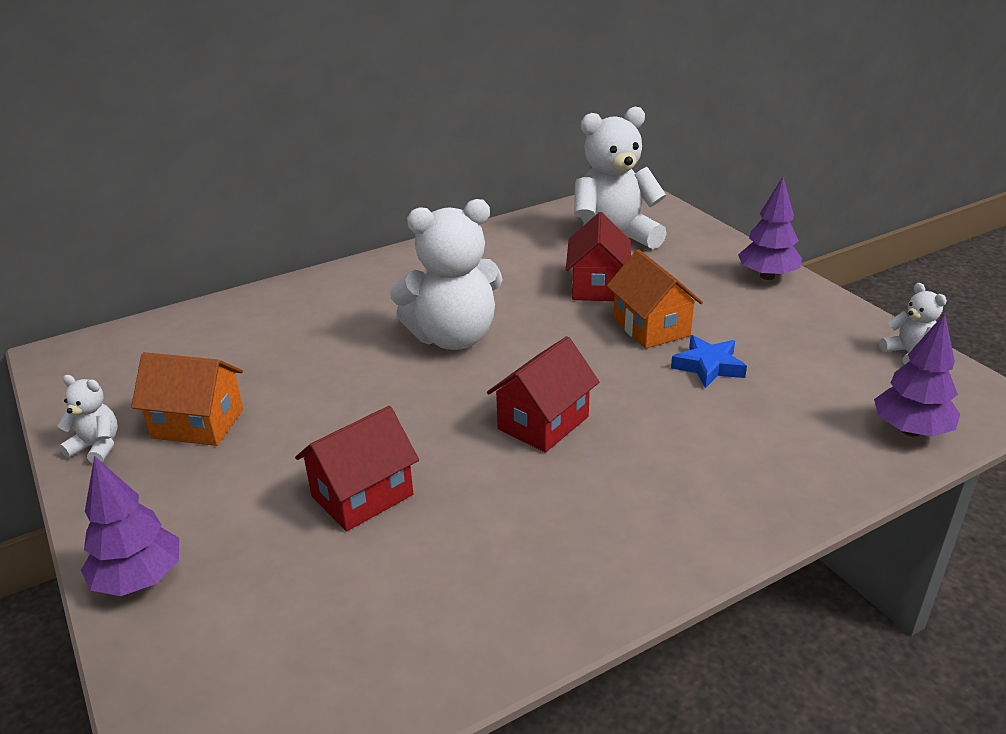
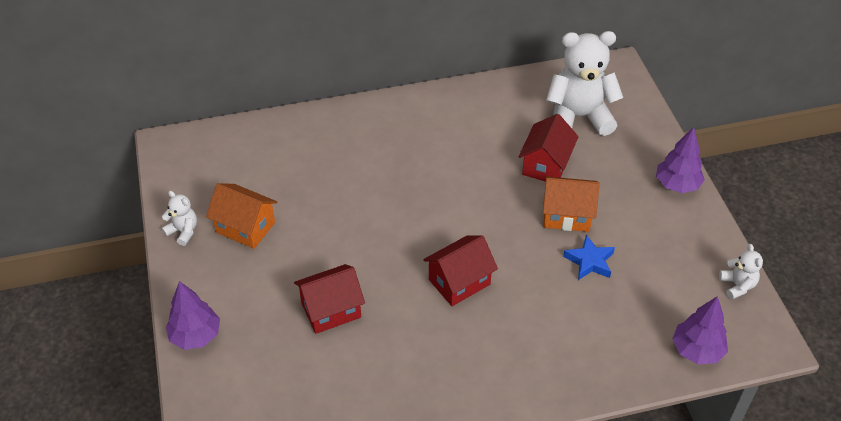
camera: 15 degrees right, 15 degrees up
(453, 337) = (426, 191): white teddy bear -> none
(651, 327) = (567, 215): orange house -> orange house turned 75 degrees counterclockwise

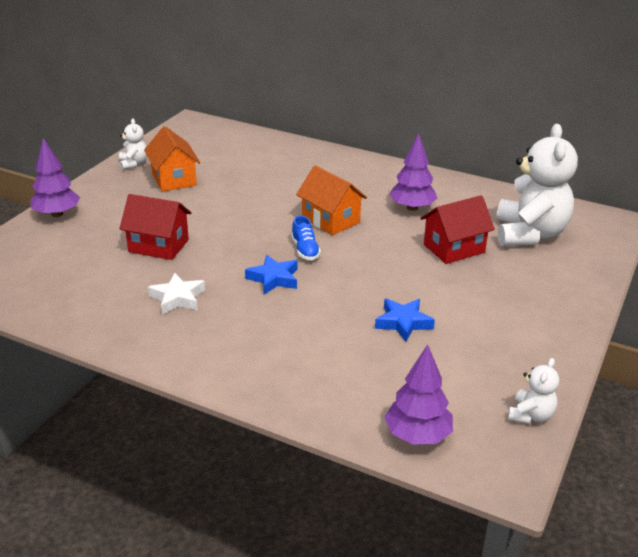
camera: 40 degrees right, 15 degrees down
(414, 351) = (178, 298): none -> white star
(447, 237) = (305, 250): none -> blue shoe
(459, 282) = (274, 278): red house -> blue star
(567, 215) = (426, 285): orange house -> orange house (330, 220)
(579, 117) = (529, 234): white teddy bear -> white teddy bear turned 60 degrees clockwise
(677, 185) = (566, 317): purple tree -> purple tree (412, 208)

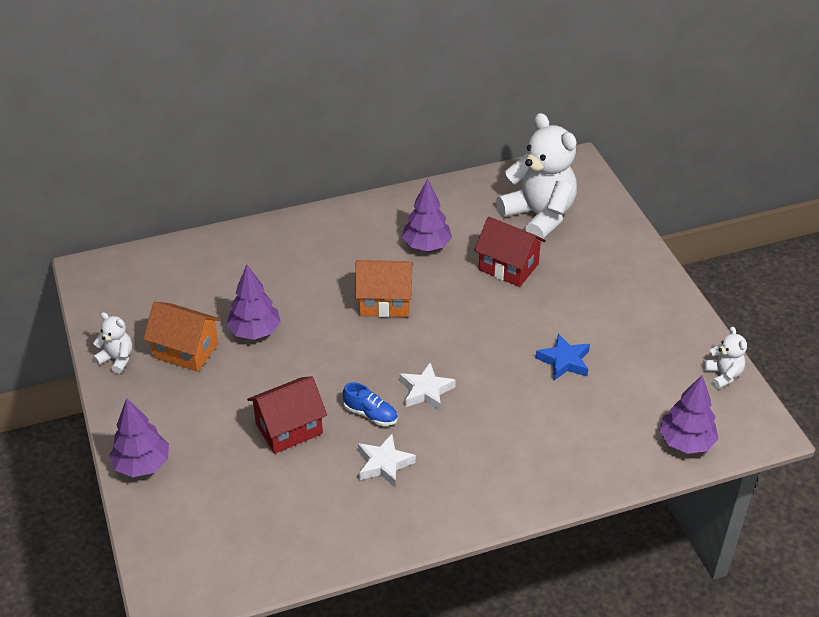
camera: 45 degrees left, 10 degrees up
(226, 191) = (255, 332): none -> purple tree
(274, 278) = (426, 391): blue star -> white star
(305, 250) = (408, 346): blue shoe -> blue shoe (370, 414)
(454, 248) = (508, 267): red house -> red house turned 75 degrees counterclockwise

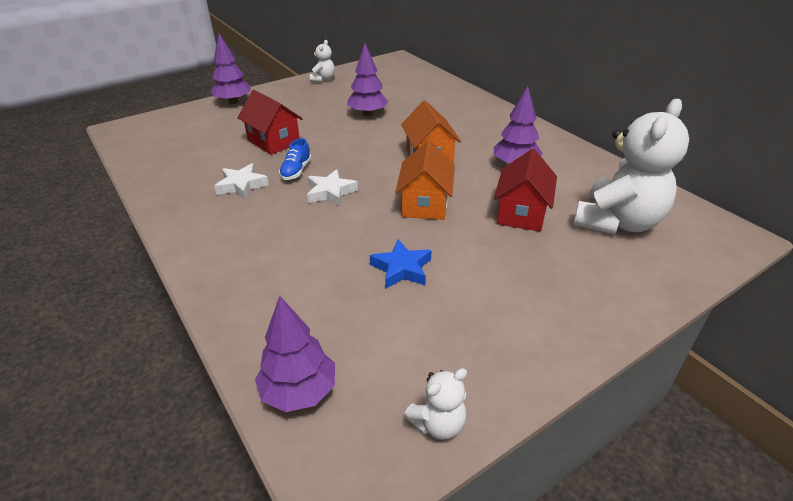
camera: 75 degrees right, 5 degrees down
(186, 350) = (339, 96): orange house -> orange house (425, 204)

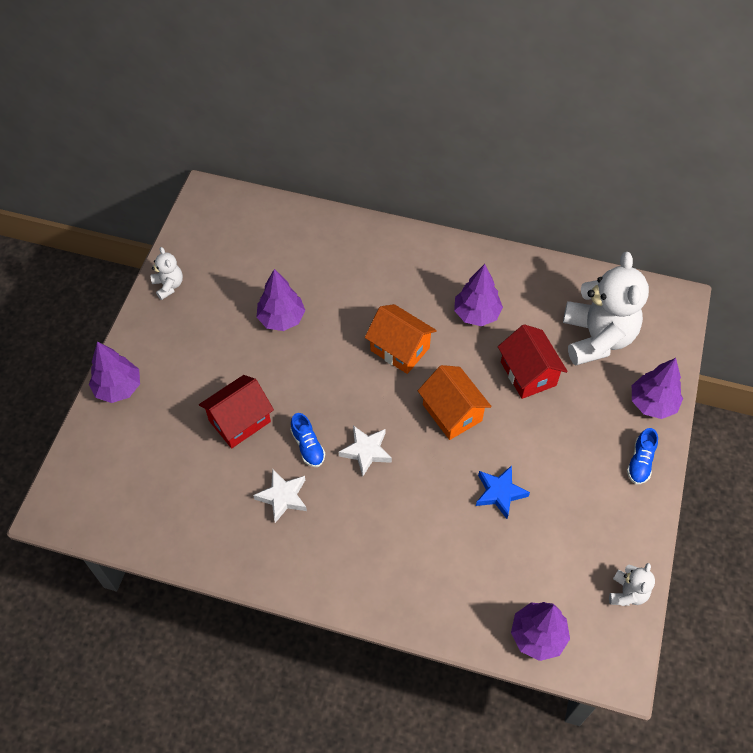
camera: 40 degrees left, 20 degrees up
(274, 141) = (239, 421): red house -> red house turned 45 degrees counterclockwise
(575, 325) = (640, 462): none -> blue shoe
(636, 290) = (652, 403): none -> purple tree

